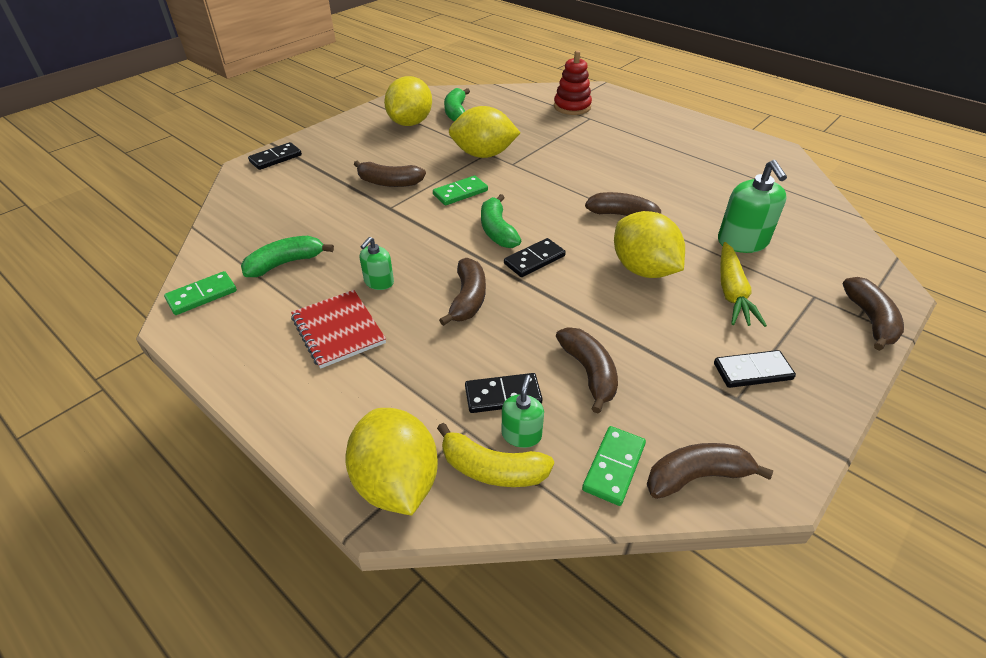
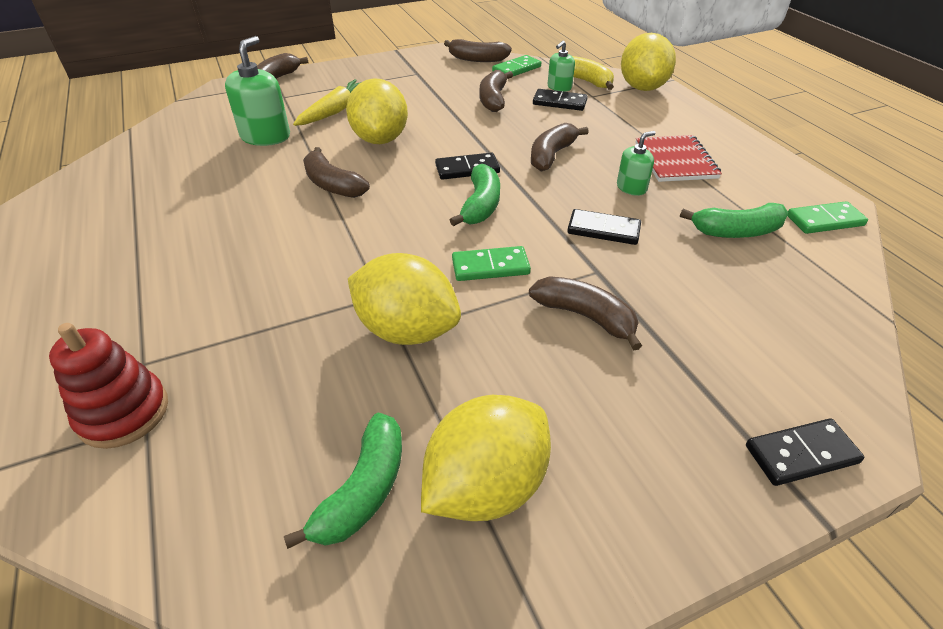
camera: 155 degrees left, 0 degrees up
(752, 371) = (390, 79): black domino -> black domino (603, 230)

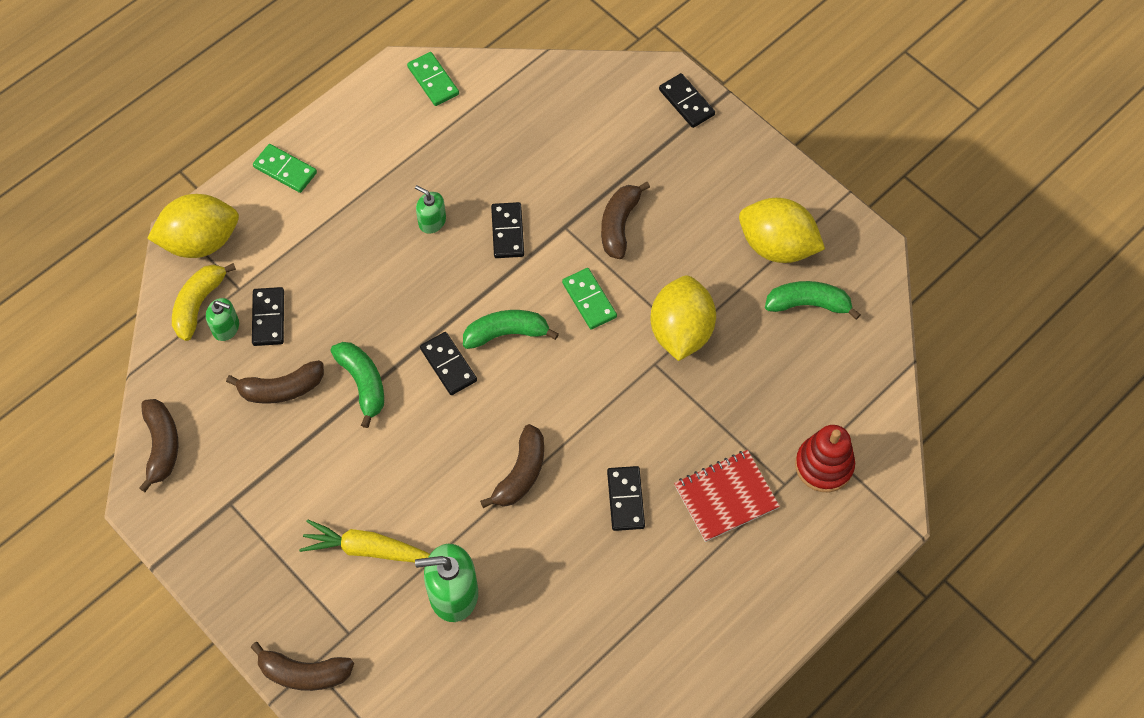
camera: 110 degrees left, 20 degrees up
(250, 237) = (625, 499): none -> black domino
(380, 139) = (417, 470): yellow lemon -> none
(516, 69) = (183, 388): green domino -> green domino (285, 170)
(551, 155) = (395, 298): brown banana -> none
(675, 161) = (368, 192): red notebook -> red notebook (726, 497)
(736, 231) = (473, 140): green banana -> green banana (363, 383)

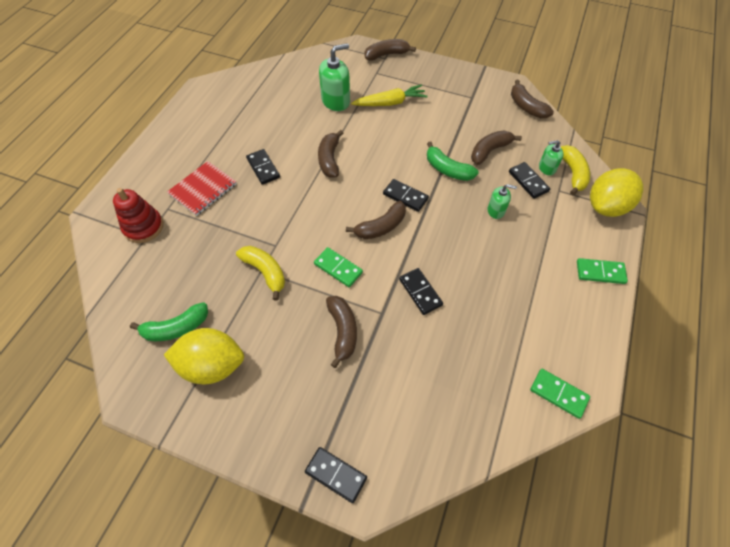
camera: 155 degrees right, 5 degrees down
(432, 221) = (476, 278): green soap dispenser -> green soap dispenser (496, 210)
(506, 333) = (381, 227): green banana -> brown banana
(681, 331) = (265, 272): yellow lemon -> yellow banana

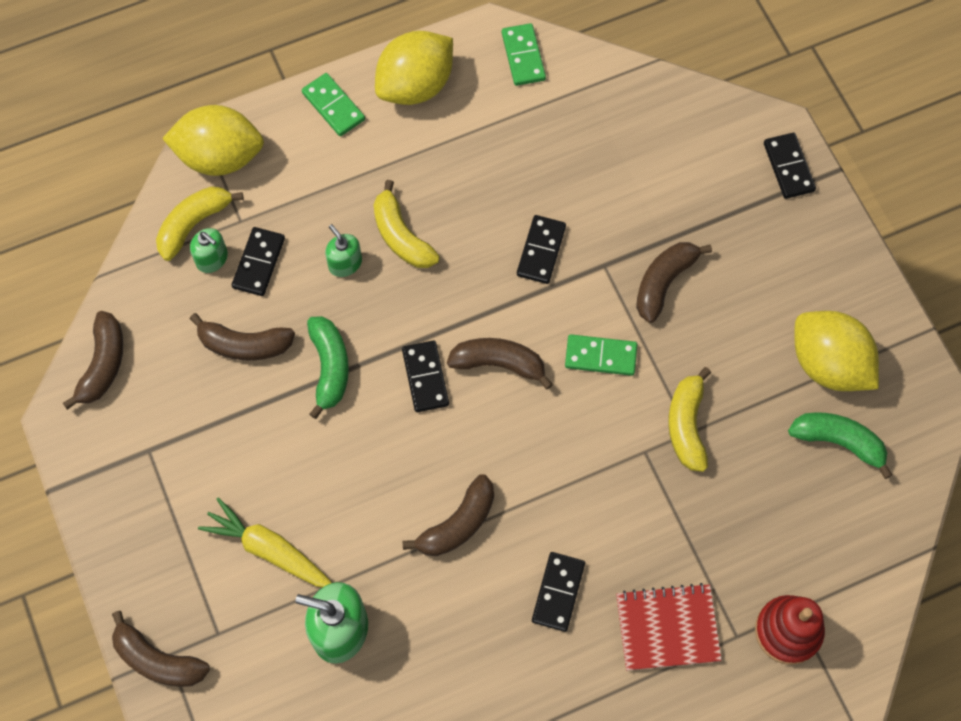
camera: 135 degrees left, 10 degrees up
(338, 268) = (600, 356): green domino -> green domino turned 75 degrees counterclockwise
(489, 242) = (401, 236): none -> yellow banana
(583, 320) = (415, 85): none -> yellow lemon

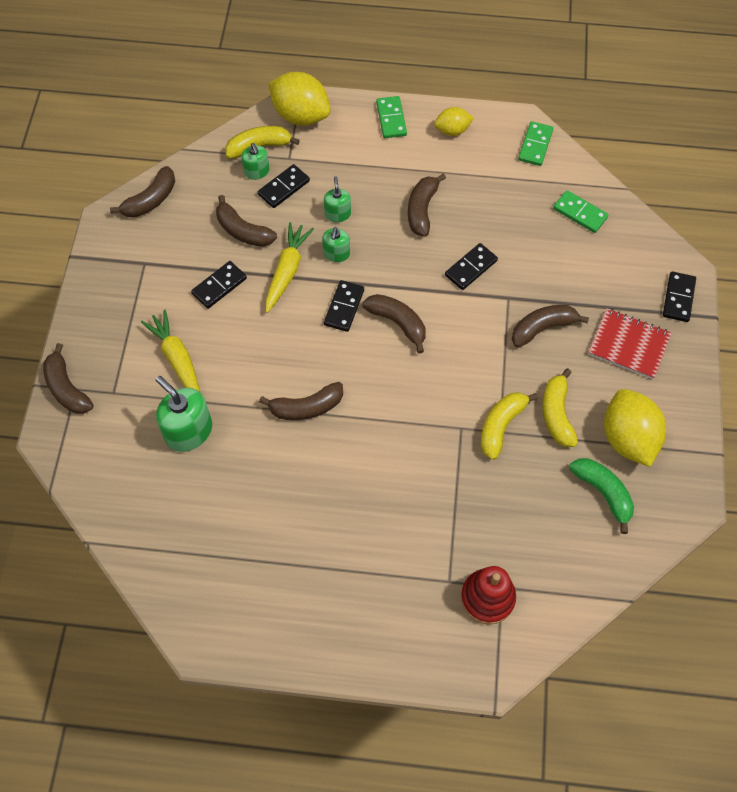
camera: 30 degrees right, 5 degrees down
(329, 367) = (287, 271): green banana -> yellow carrot
(375, 315) = (336, 254): none -> green soap dispenser
(401, 236) = (384, 215): yellow banana -> yellow banana (556, 414)
(415, 85) = (452, 130): yellow lemon -> yellow lemon, size x0.56
(441, 206) = (422, 210): none -> brown banana
(558, 592) = (344, 485): black domino -> black domino (219, 286)
(600, 356) = (469, 352): green domino -> green domino (580, 213)
(667, 628) = (404, 549): red notebook -> red notebook (628, 345)

